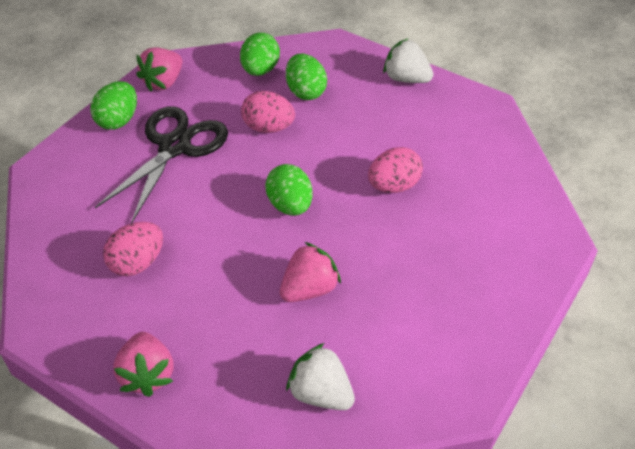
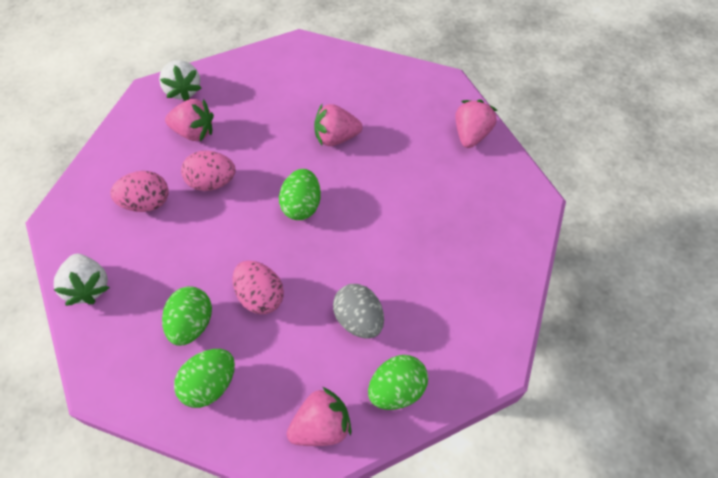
camera: 150 degrees left, 10 degrees up
(137, 263) = (445, 215): pink egg -> pink egg (146, 203)
(174, 147) = (358, 320): black scissors -> grey egg
(320, 393) = (373, 80): white strawberry -> white strawberry (183, 90)
(462, 221) = (194, 132): none -> pink strawberry

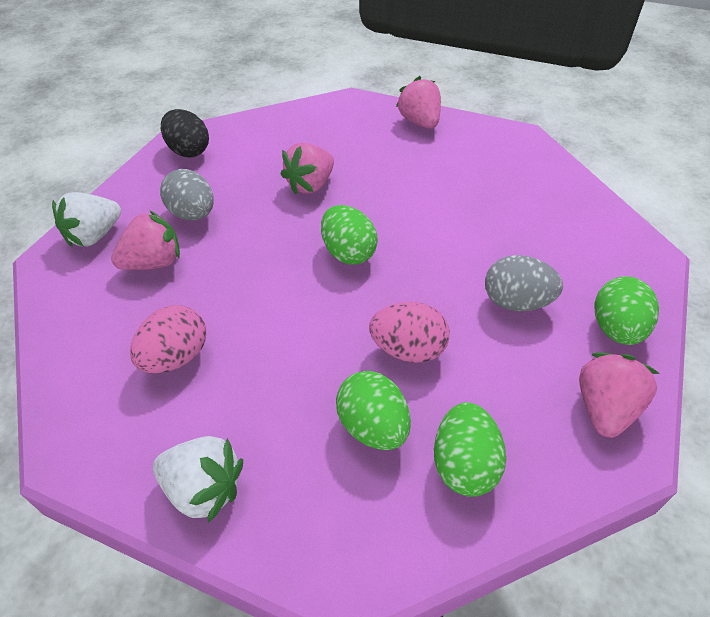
camera: 40 degrees left, 10 degrees down
(183, 90) = (95, 236): white strawberry -> white strawberry turned 105 degrees clockwise
(212, 182) = (230, 292): pink egg -> none
(247, 111) = (193, 214): none -> grey egg
(293, 59) = (189, 151): none -> black egg

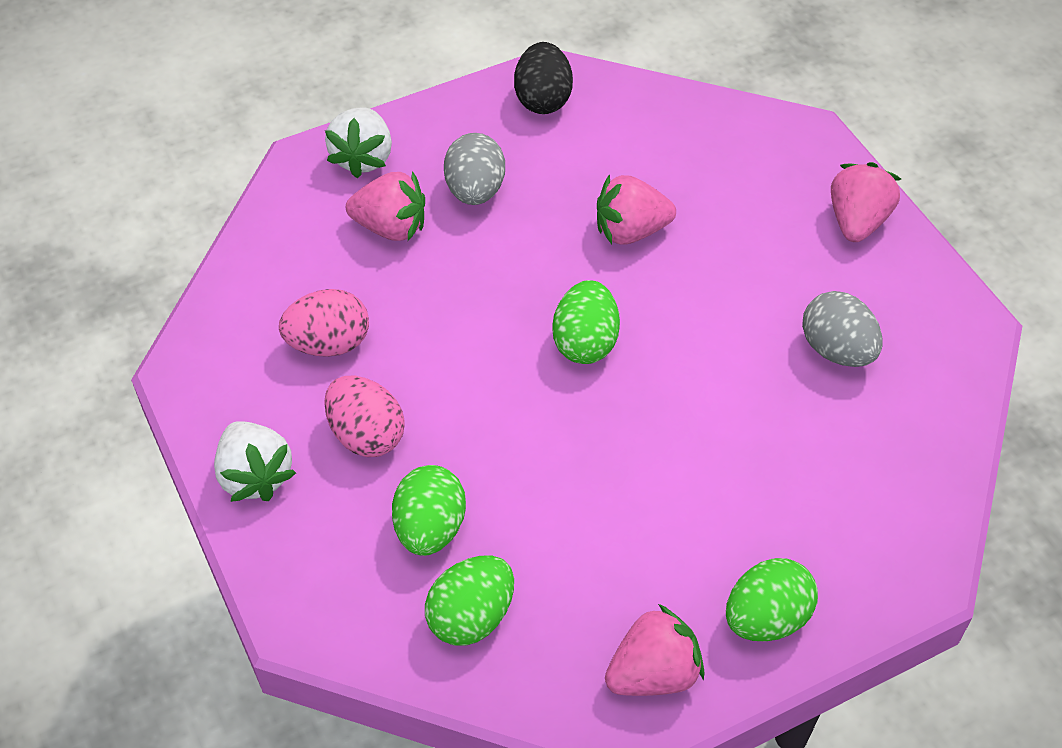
camera: 40 degrees right, 5 degrees up
(95, 236) = (363, 158): white strawberry -> white strawberry turned 75 degrees counterclockwise
(408, 350) = (534, 484): pink egg -> pink egg (366, 435)
(516, 302) = (696, 516): grey egg -> grey egg (837, 350)

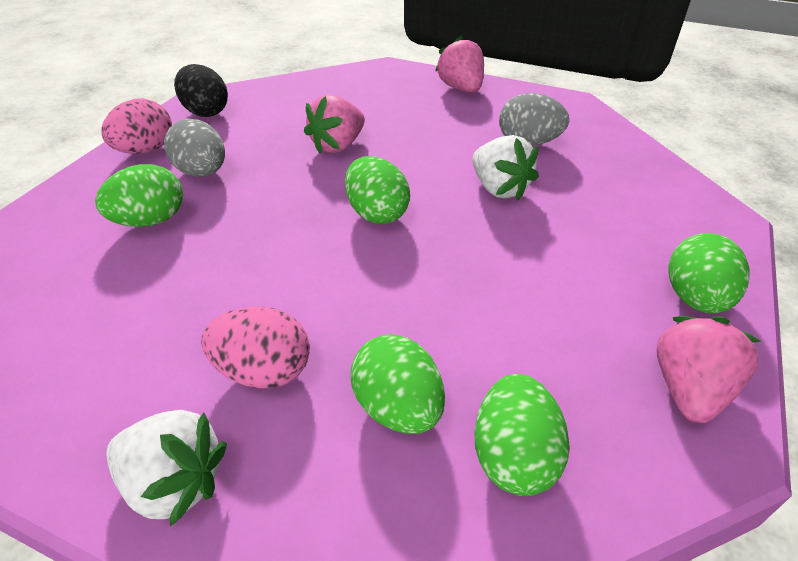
camera: 40 degrees left, 10 degrees down
(329, 343) = (161, 323): pink egg -> pink egg (146, 150)
(363, 158) = (87, 192): white strawberry -> white strawberry (499, 188)
(391, 227) = (150, 220): pink strawberry -> green egg

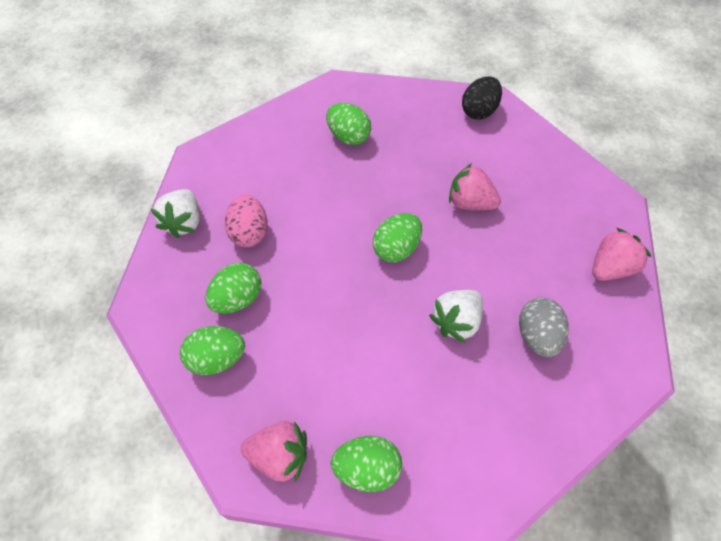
camera: 75 degrees right, 15 degrees up
(146, 150) = (417, 102): pink egg -> none
(202, 172) = (405, 140): grey egg -> none

